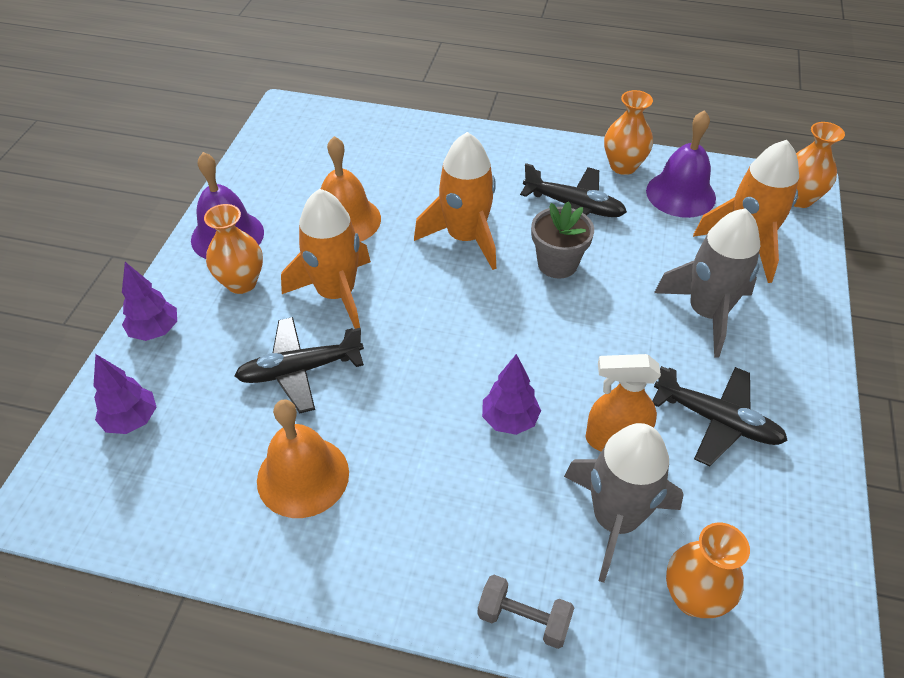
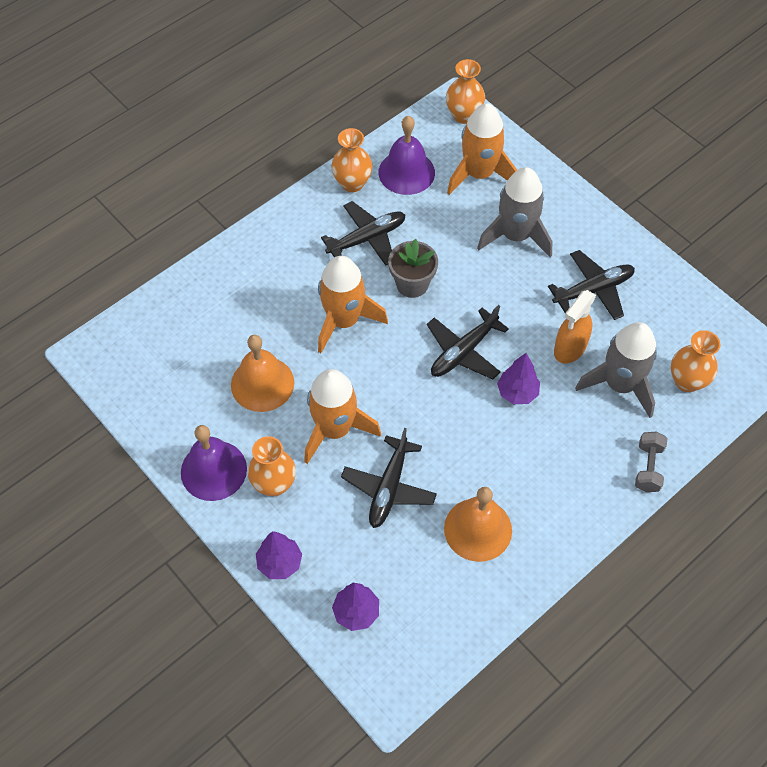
camera: 55 degrees left, 10 degrees up
(517, 345) = (463, 352): none -> black plane
(523, 619) = (648, 468): grey dumbbell -> grey dumbbell turned 45 degrees counterclockwise

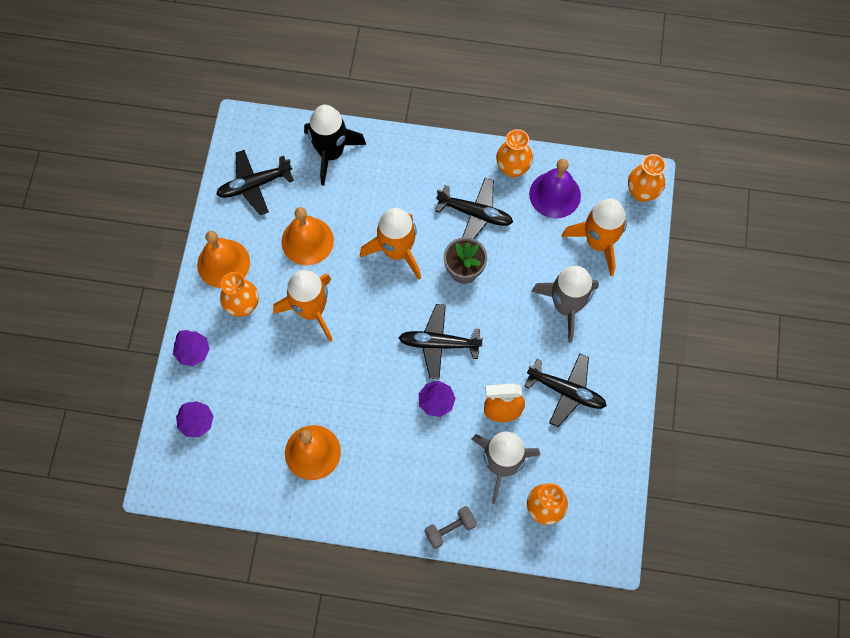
camera: 50 degrees right, 10 degrees up
(195, 303) = (331, 153): none -> black rocket
(213, 470) = (223, 263): purple bell -> orange bell
(389, 488) = (297, 375): black plane -> black plane (254, 185)

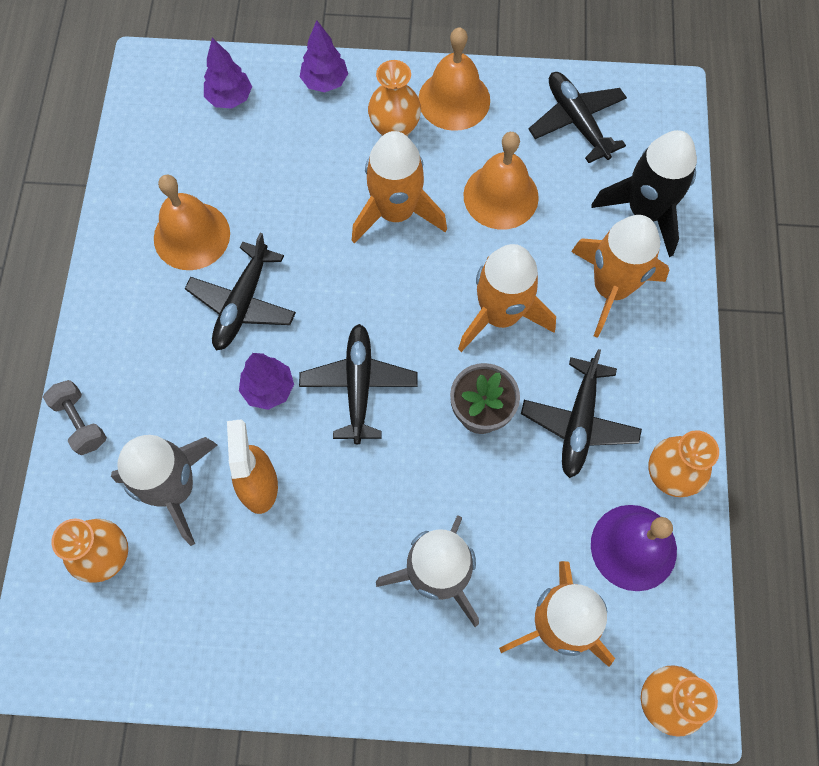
camera: 85 degrees right, 0 degrees up
(385, 182) = (611, 288): none -> orange rocket
(566, 391) = (293, 582): black plane -> black plane (243, 304)

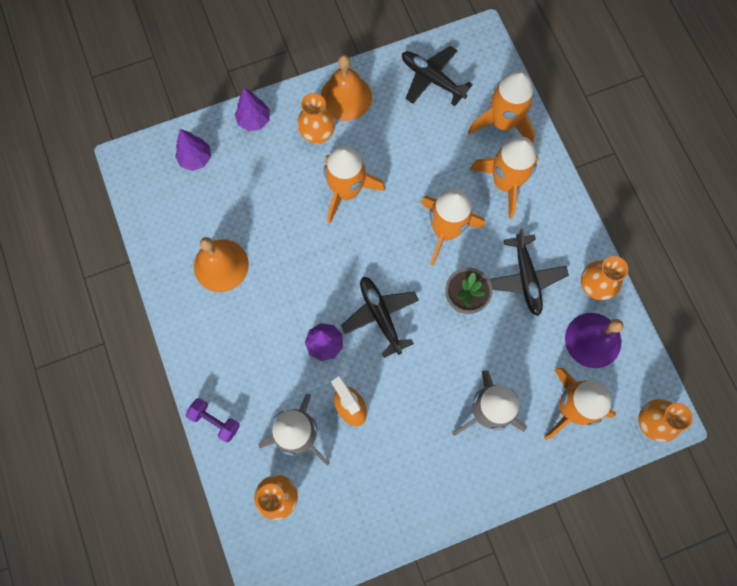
camera: 25 degrees left, 5 degrees up
(80, 422) = (215, 421): grey dumbbell -> purple dumbbell
(243, 304) = (279, 296): black plane -> none
(500, 196) = (408, 151): orange bell -> none
(645, 212) = (503, 123): black rocket -> orange rocket

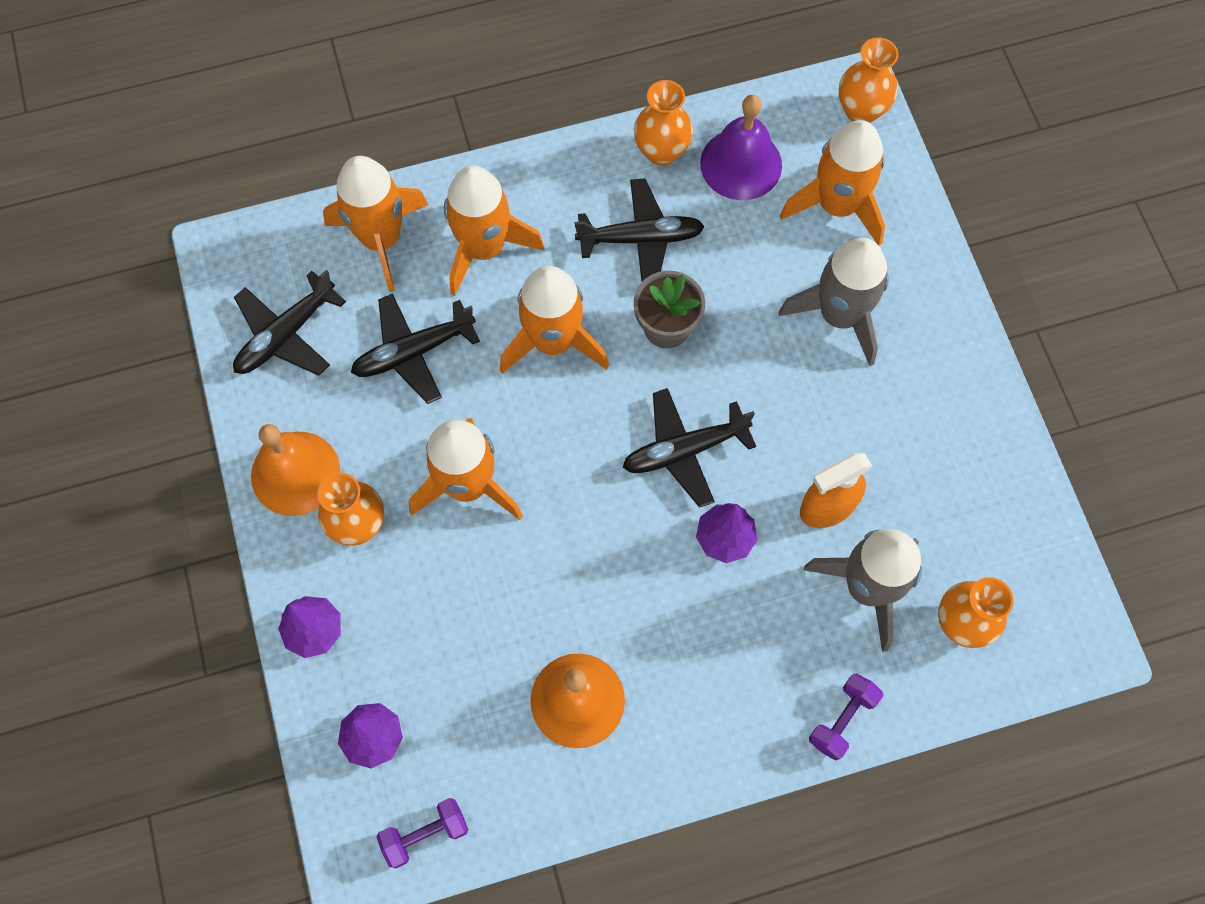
camera: 85 degrees left, 5 degrees down
(144, 192) = (425, 834): none -> purple dumbbell
(428, 150) = (413, 352): none -> black plane

